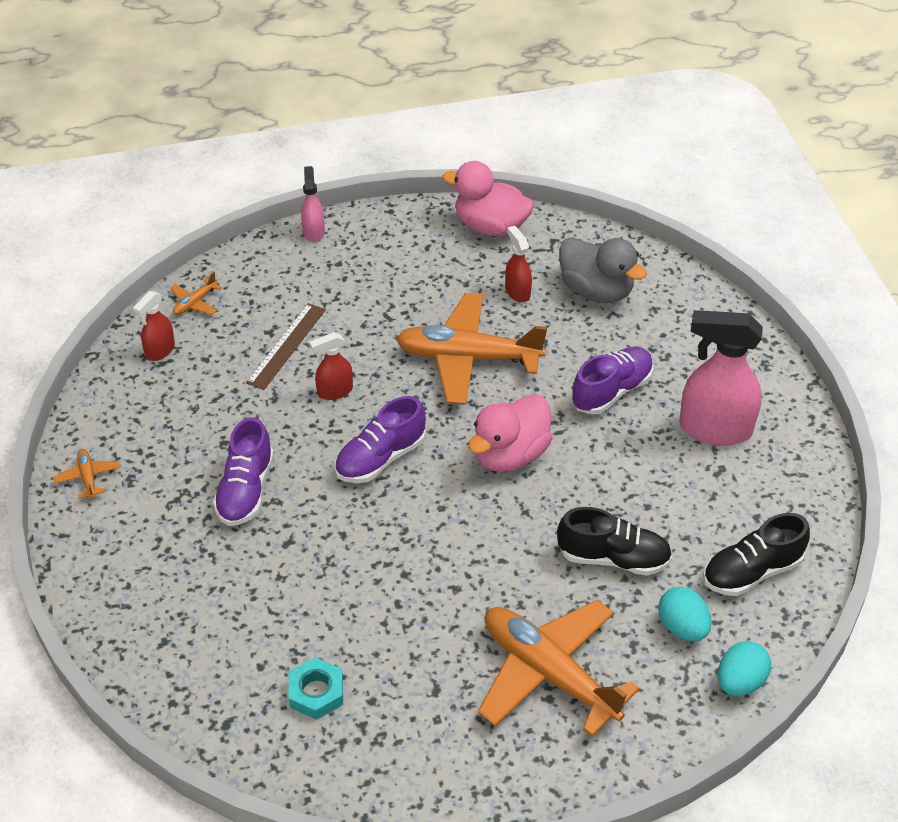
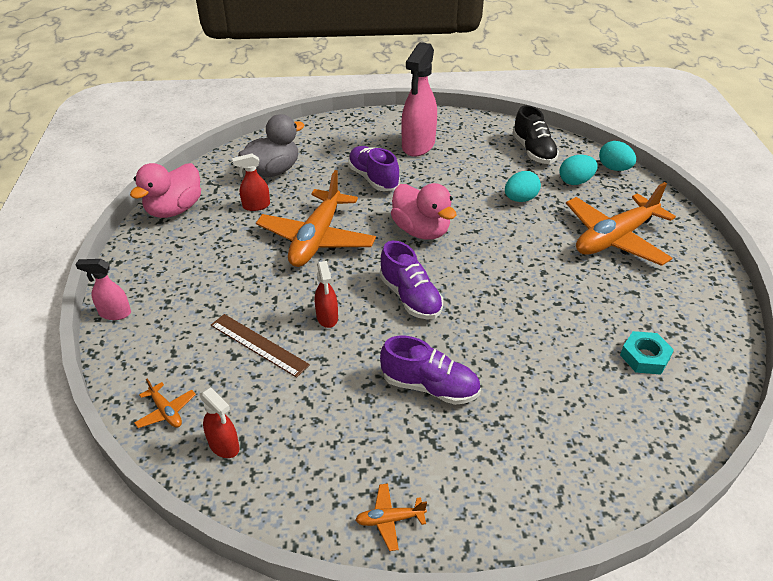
camera: 80 degrees left, 5 degrees down
(613, 558) = (520, 199): black shoe -> turquoise egg

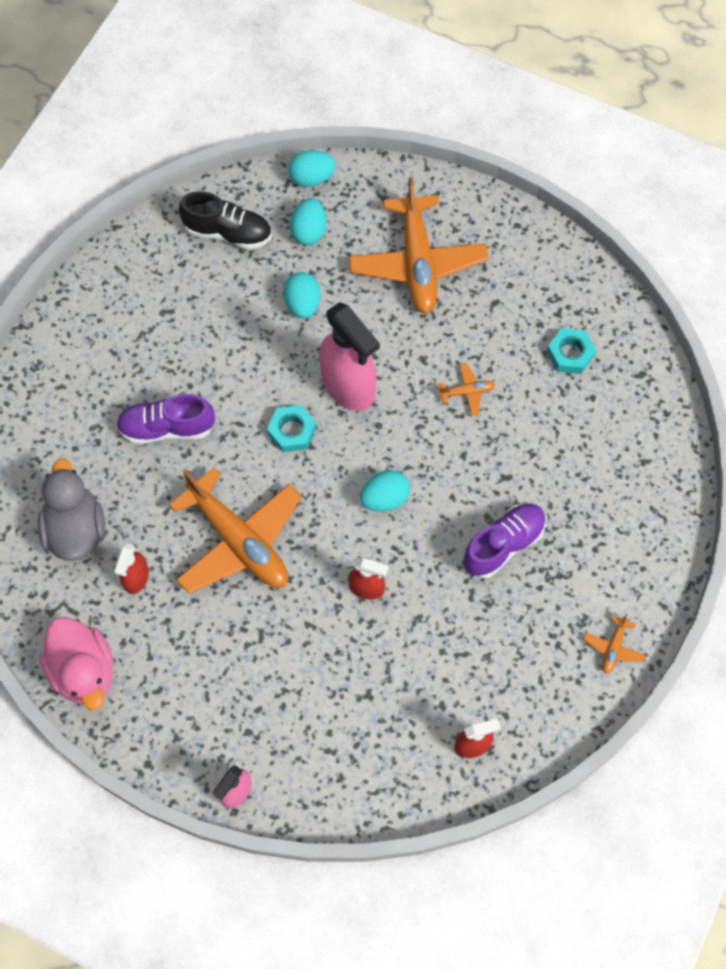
camera: 60 degrees left, 25 degrees up
(166, 411) = (405, 782): orange plane -> orange plane (467, 392)
(258, 344) = (366, 667): brown ruler -> none
(410, 297) = (385, 498): purple shoe -> turquoise egg
(418, 145) = (133, 343): pink spray bottle -> pink spray bottle (348, 386)
(421, 230) = (292, 431): pink duck -> turquoise nut

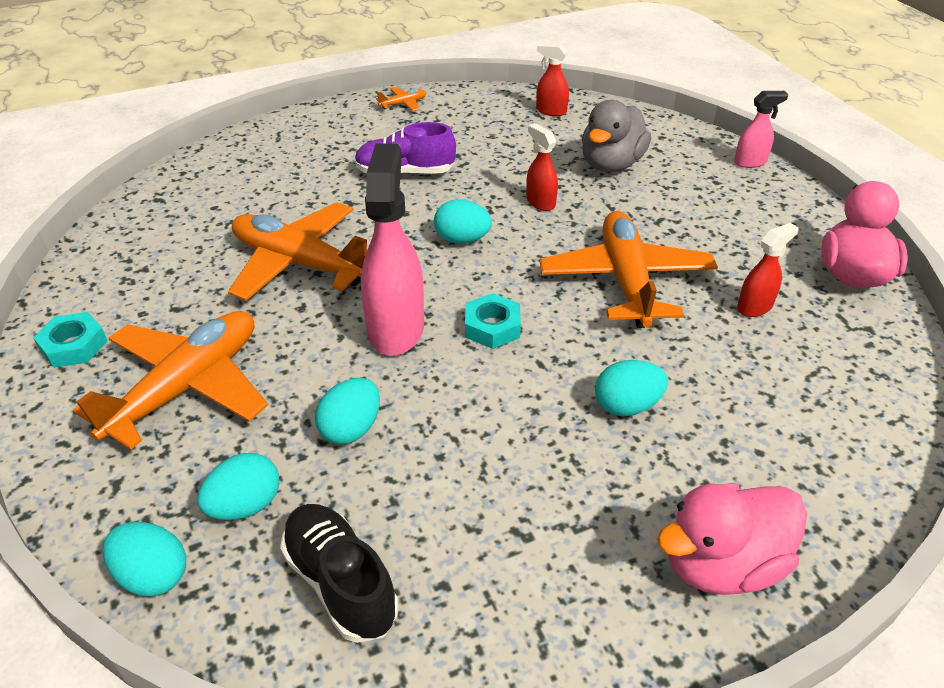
camera: 140 degrees left, 25 degrees down
(61, 363) = (722, 564): none -> pink duck
(76, 529) = (802, 376): grey duck -> grey duck (611, 164)
(167, 428) = (627, 406): purple shoe -> turquoise egg
(467, 392) = (300, 263): orange plane -> orange plane, size x2.46
(570, 354) = (182, 239): turquoise nut -> turquoise nut (74, 346)

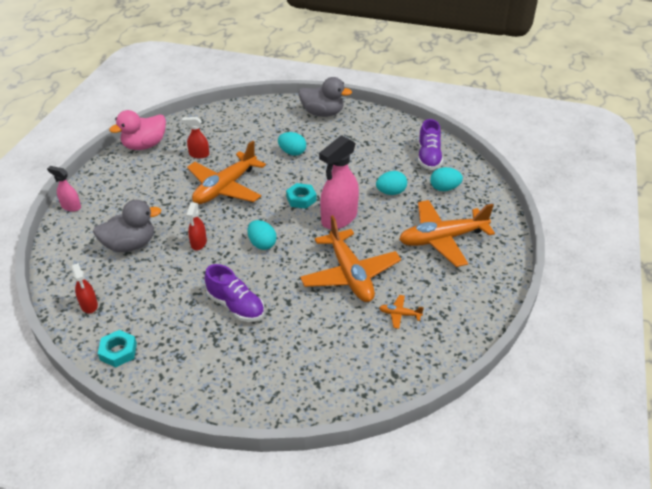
camera: 140 degrees left, 0 degrees up
(74, 346) = (484, 286): turquoise nut -> turquoise nut (118, 351)
(153, 575) = (484, 185): turquoise egg -> none
(340, 582) = (428, 157): black shoe -> purple shoe
(403, 104) = (158, 377): orange plane -> orange plane (399, 314)
(722, 564) = (322, 113): pink duck -> grey duck

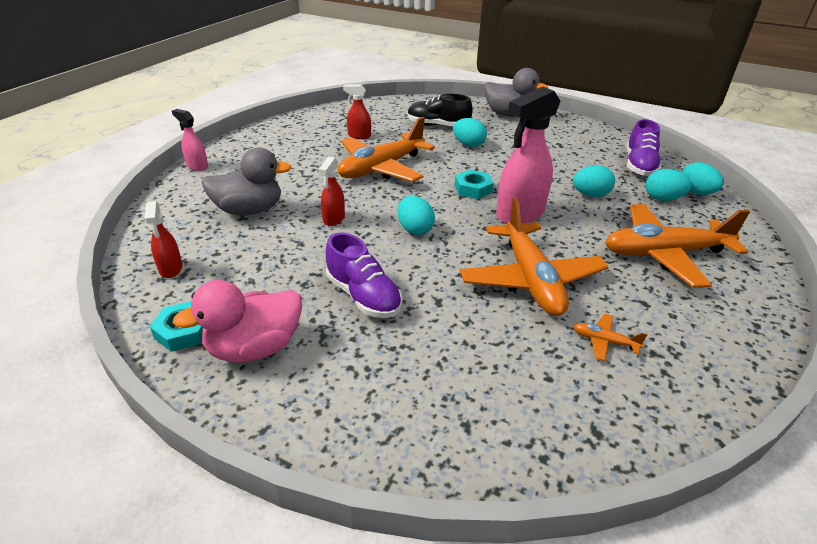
camera: 10 degrees right, 5 degrees down
(145, 145) = (301, 122): pink duck -> pink duck (254, 348)
(264, 134) = (437, 126): none -> black shoe
(469, 179) = (695, 192): none -> turquoise egg

